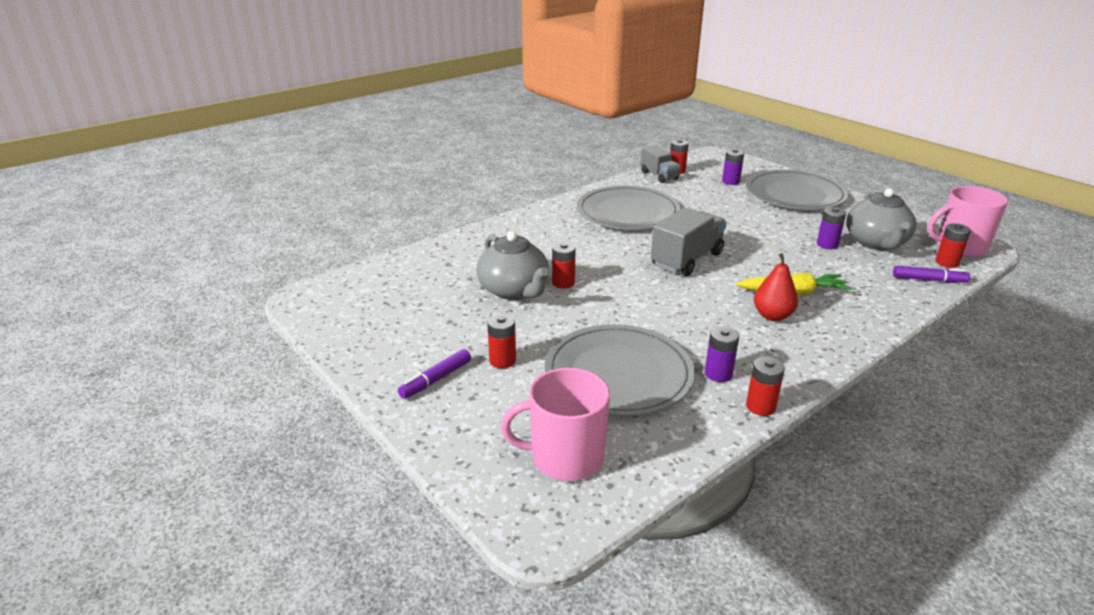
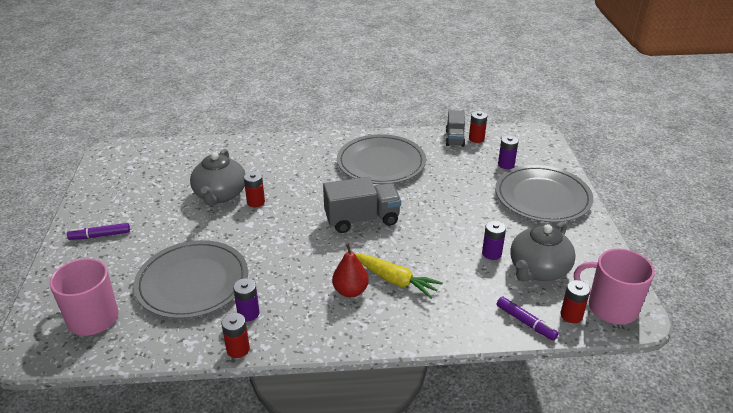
camera: 35 degrees right, 5 degrees up
(502, 360) = (147, 240): red battery -> none

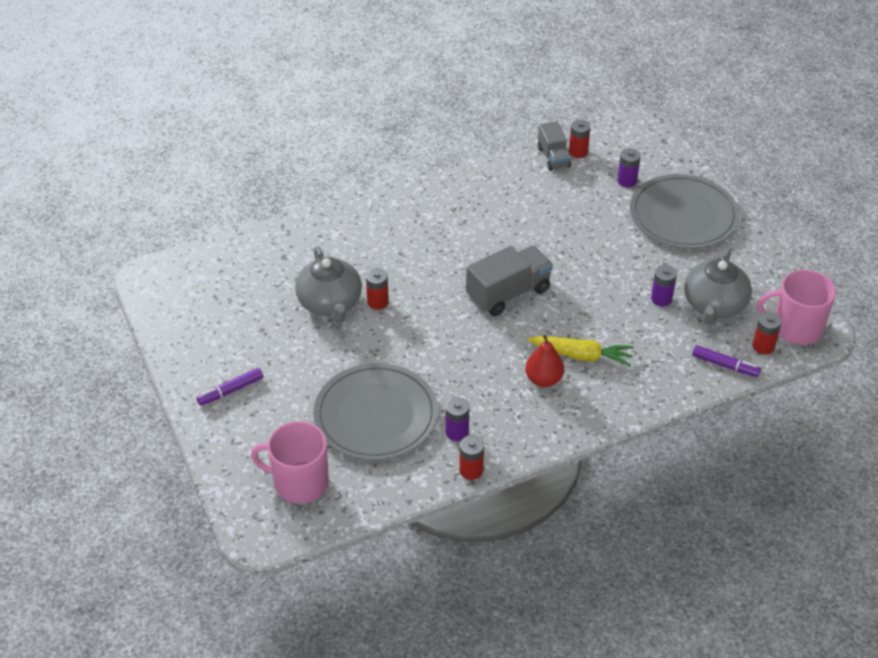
camera: 20 degrees left, 10 degrees up
(381, 163) = (488, 213): grey plate -> none

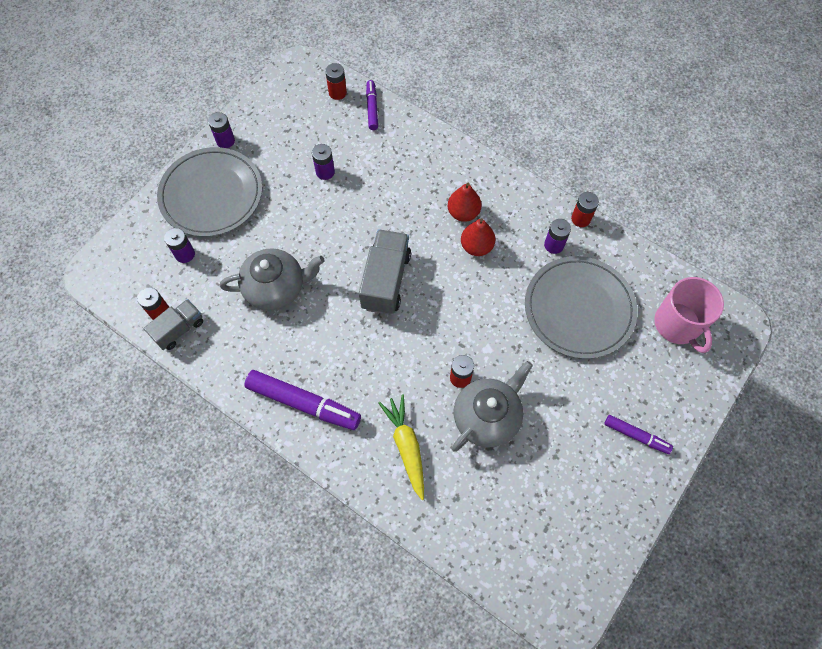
camera: 120 degrees left, 20 degrees up
(432, 203) = (303, 403): none -> purple marker
(498, 372) = (476, 246): none -> red pear
(508, 293) = (385, 281): grey truck -> grey truck turned 75 degrees clockwise
(581, 355) = (421, 199): yellow carrot -> yellow carrot (406, 446)
(714, 305) = (311, 136): grey teapot -> grey teapot (276, 288)
(744, 244) = (225, 141): none -> purple battery
(795, 328) = (305, 80): pink mug -> none

